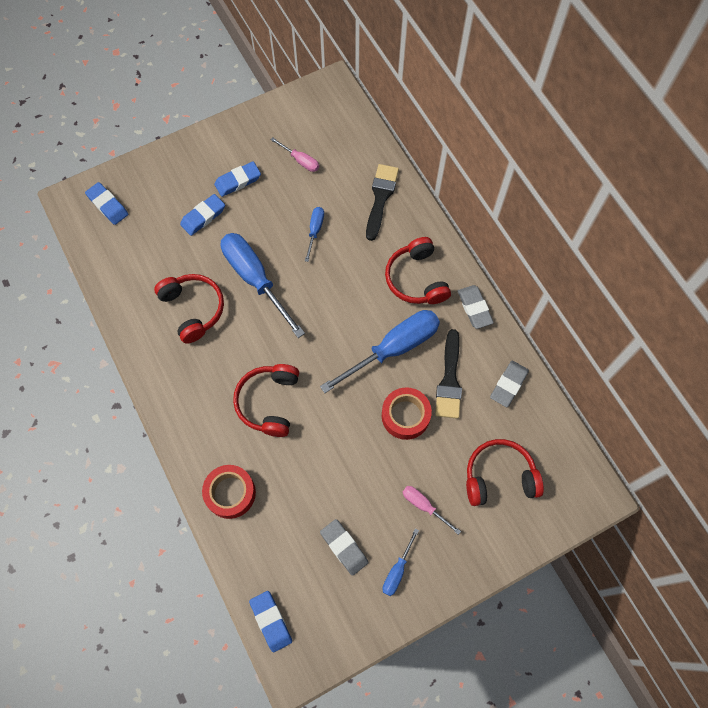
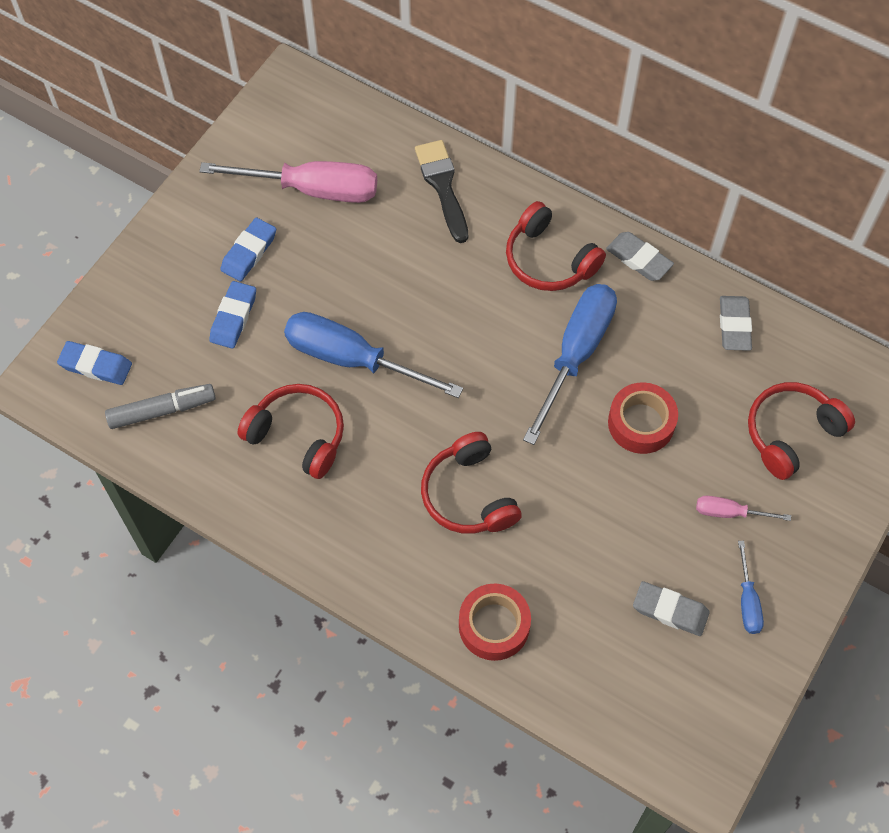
camera: 30 degrees left, 5 degrees down
(127, 252) = (162, 410): none -> grey marker
(271, 621) = (642, 742): blue eraser -> none
(300, 161) = (312, 189): pink screwdriver -> pink screwdriver, size x2.11
(315, 231) = (388, 264): blue screwdriver -> none
(449, 379) = (664, 355): black brush -> none

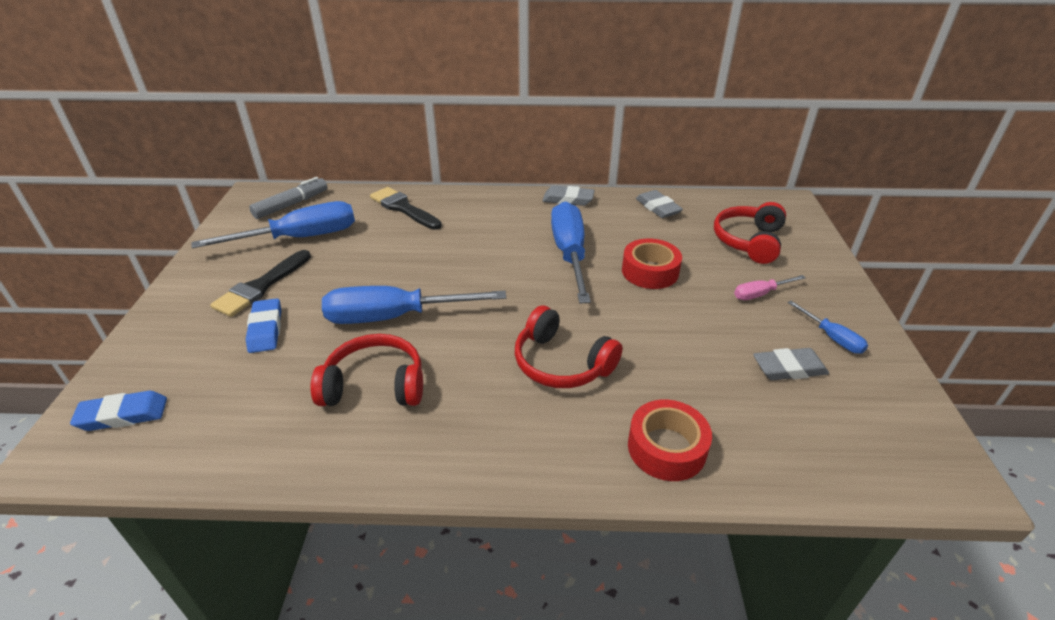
camera: 30 degrees left, 25 degrees down
(162, 410) = (216, 422): grey marker -> grey marker (291, 204)
(249, 252) = (261, 286): blue eraser -> black brush
(312, 189) = (300, 238): pink screwdriver -> blue screwdriver
(549, 260) = (508, 218): red headphones -> none

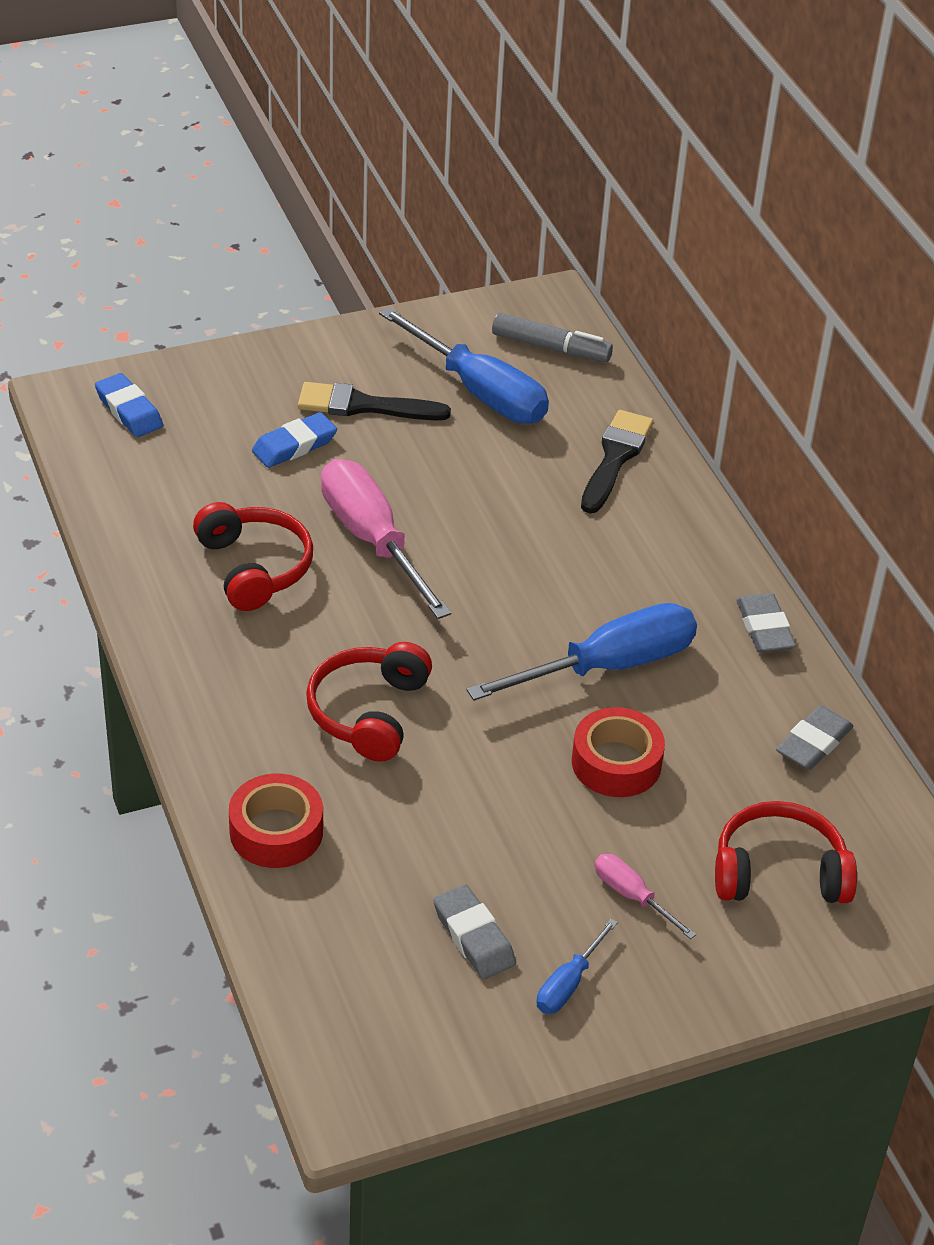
camera: 65 degrees right, 5 degrees up
(394, 317) = (372, 540): blue screwdriver -> pink screwdriver

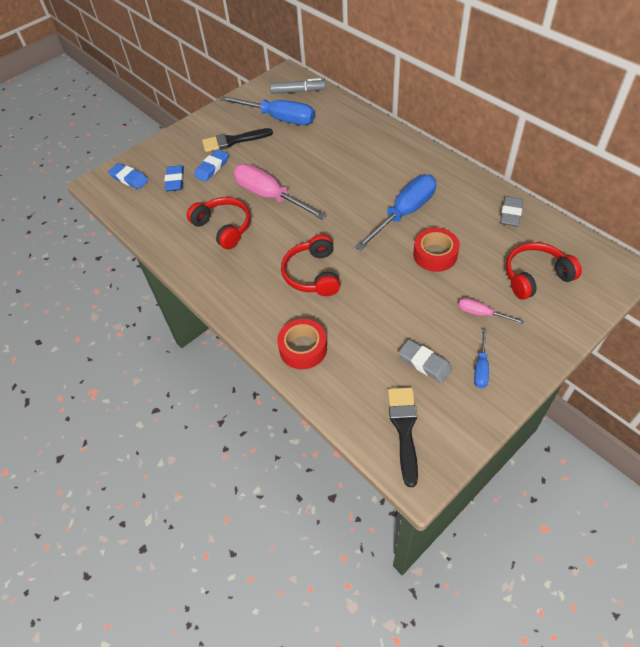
camera: 15 degrees left, 10 degrees up
(211, 446) = (175, 181): none -> blue eraser
(615, 458) = (352, 126): black brush -> black brush (404, 429)
(764, 628) = (457, 173): grey eraser -> none

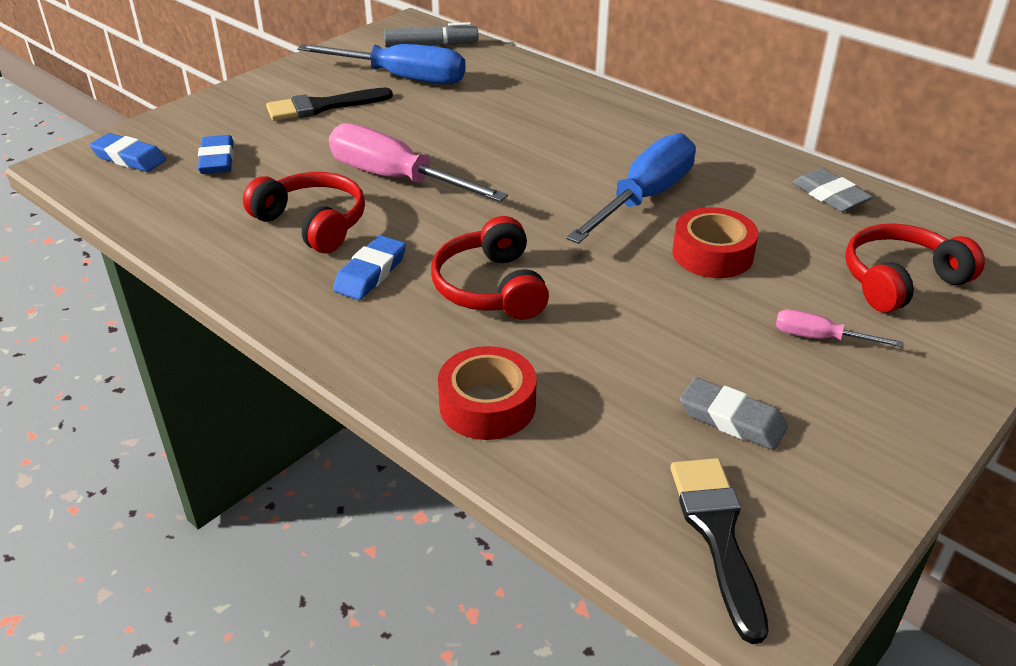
camera: 10 degrees left, 15 degrees down
(212, 168) = (286, 142): blue eraser -> blue eraser (370, 273)
(481, 368) = (843, 423): blue screwdriver -> none
(510, 214) = (830, 196): grey eraser -> grey eraser turned 45 degrees counterclockwise

